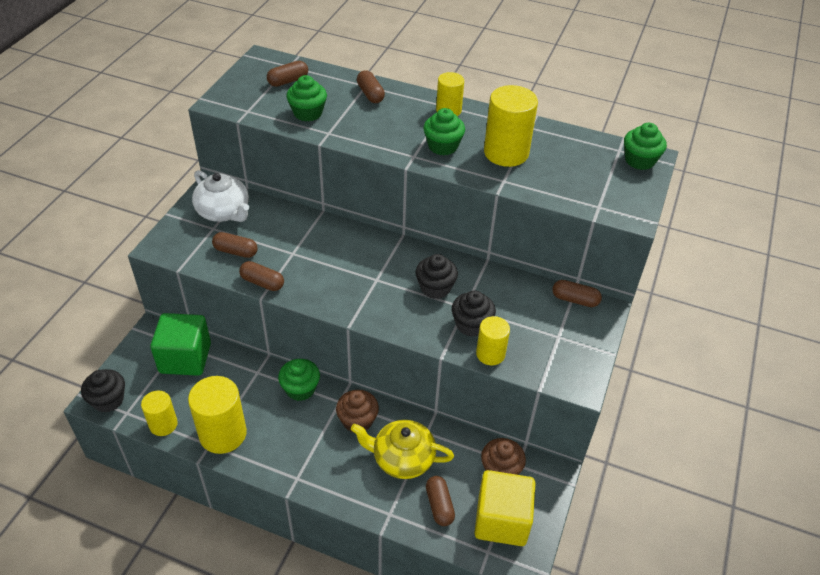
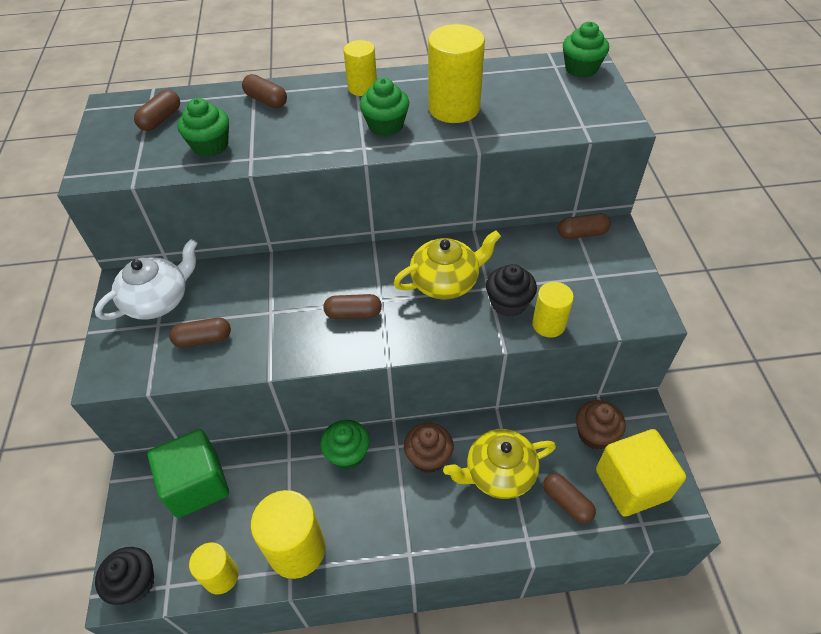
camera: 25 degrees left, 5 degrees up
(224, 212) = (158, 300): white teapot -> white teapot turned 60 degrees counterclockwise
(262, 282) = (259, 360): brown capsule -> brown capsule (353, 313)
(435, 288) = (446, 282): black cupcake -> yellow teapot

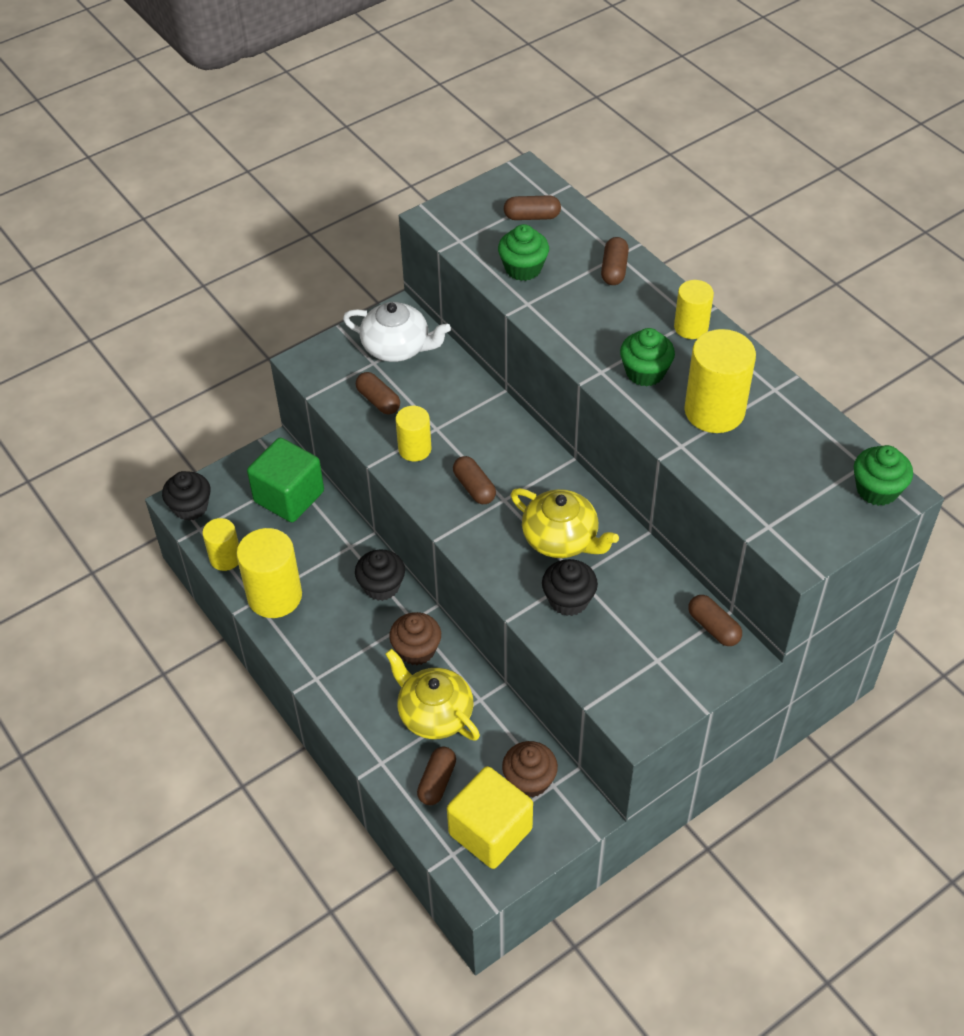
camera: 60 degrees right, 0 degrees up
(347, 454) = (381, 586): green cupcake -> black cupcake
(548, 324) = (563, 642): yellow cylinder -> yellow cylinder (414, 449)

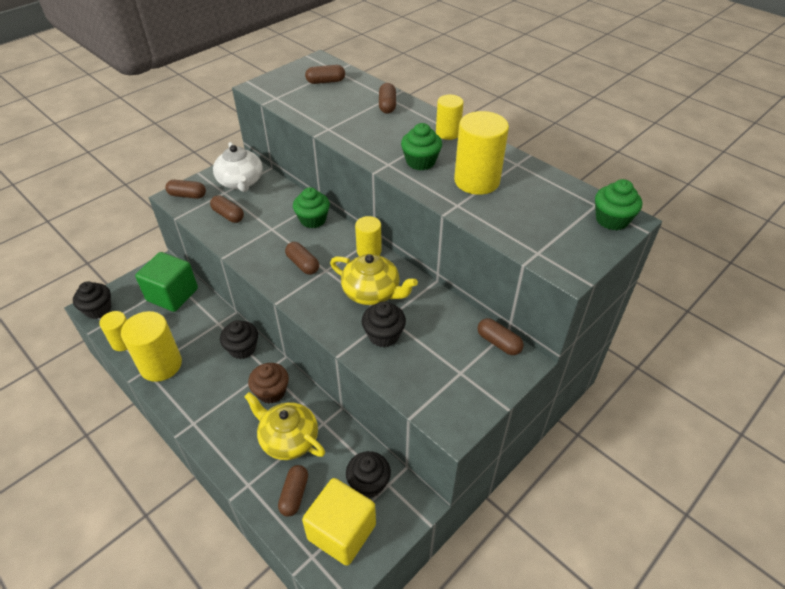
camera: 10 degrees left, 5 degrees down
(323, 362) = (187, 195): none -> brown capsule
(397, 347) = (241, 182): white teapot -> white teapot turned 60 degrees clockwise
(414, 449) = (256, 243): yellow cylinder -> yellow cylinder (369, 251)
(523, 268) = (323, 109): green cupcake -> green cupcake (313, 220)
(529, 780) = (368, 483): brown cupcake -> black cupcake

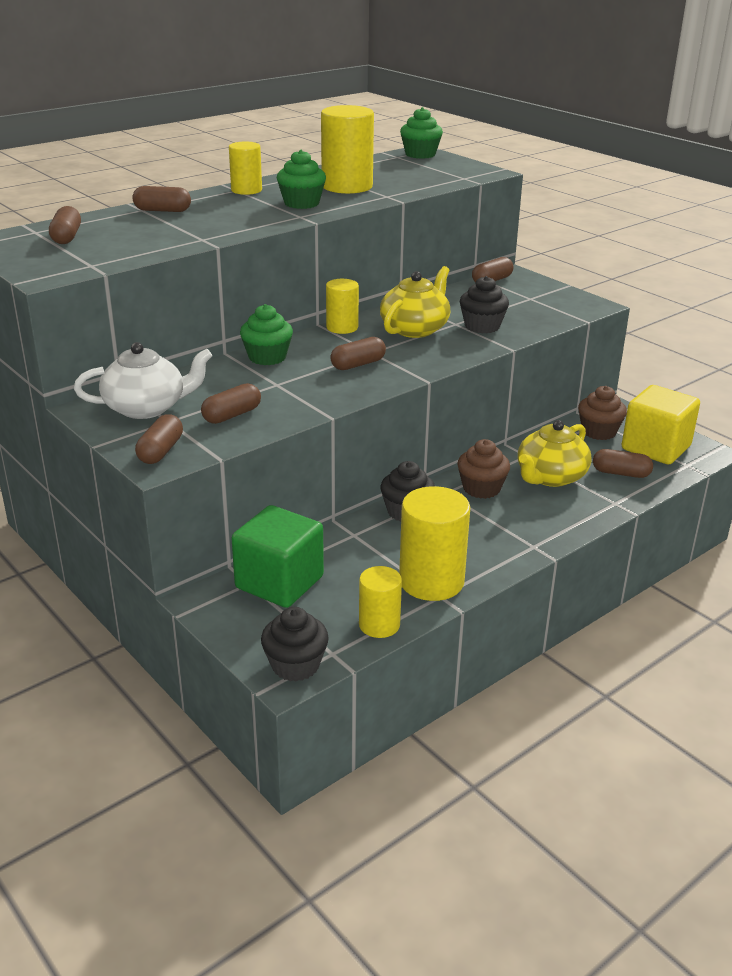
camera: 85 degrees left, 15 degrees down
(368, 483) = (599, 432): black cupcake -> brown cupcake

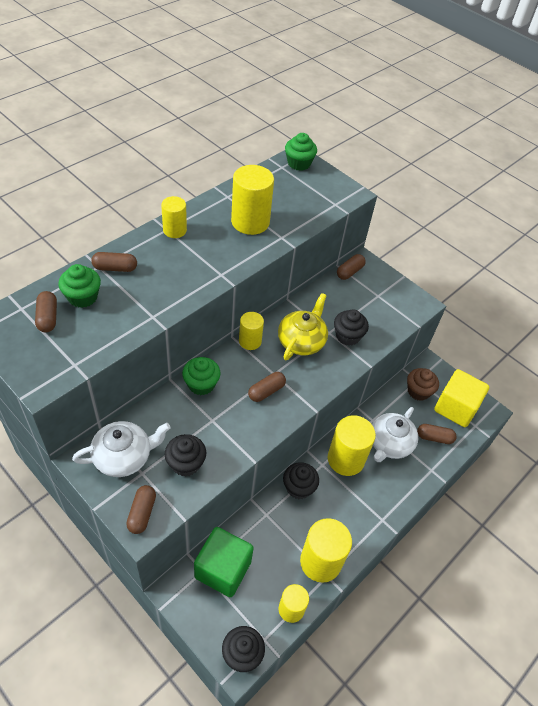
camera: 10 degrees left, 20 degrees up
(232, 415) = (186, 463): brown capsule -> black cupcake
(301, 203) = (219, 252): green cupcake -> green cupcake (82, 297)
(481, 488) = (345, 459): brown cupcake -> yellow cylinder
(550, 477) = (389, 444): yellow teapot -> white teapot

